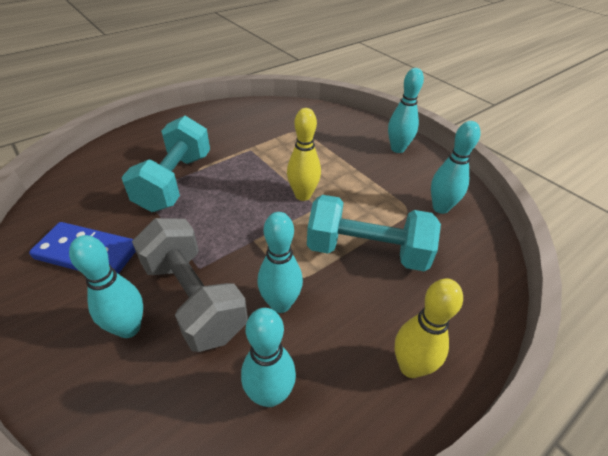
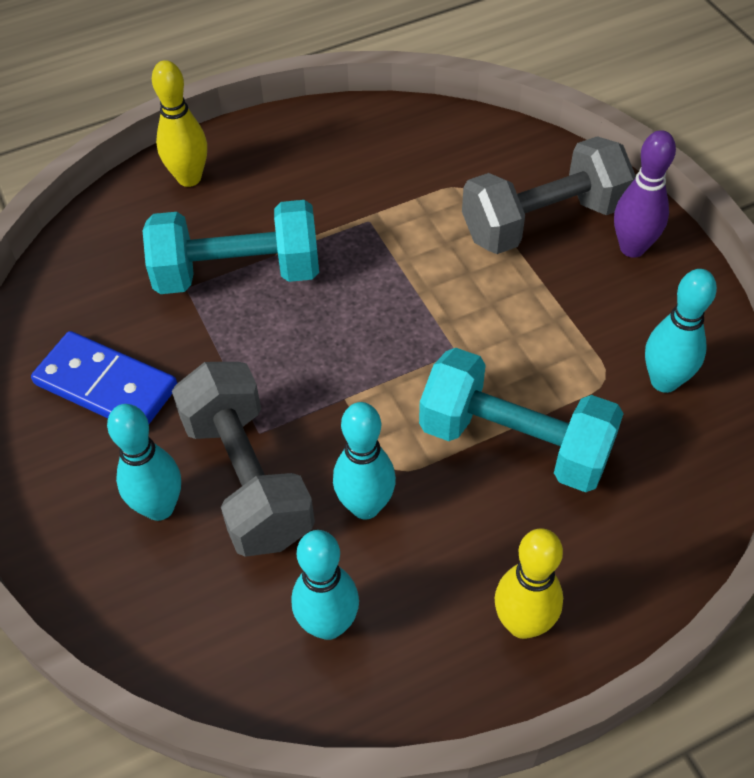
camera: 15 degrees right, 10 degrees up
(175, 181) = (237, 273): turquoise dumbbell -> turquoise dumbbell turned 60 degrees clockwise
(303, 195) = (438, 326): yellow bowling pin -> yellow bowling pin (189, 178)
(347, 142) = (543, 222): none -> grey dumbbell
(397, 149) = (632, 248): turquoise bowling pin -> purple bowling pin

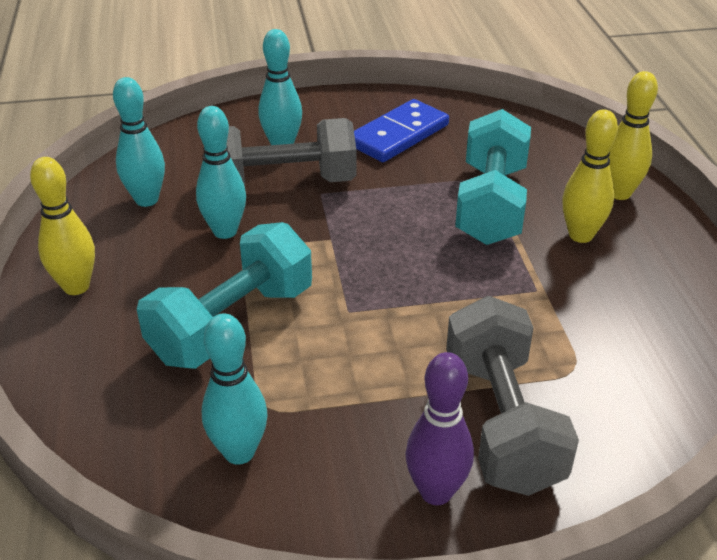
camera: 105 degrees right, 15 degrees down
(272, 199) = (580, 235): none -> yellow bowling pin

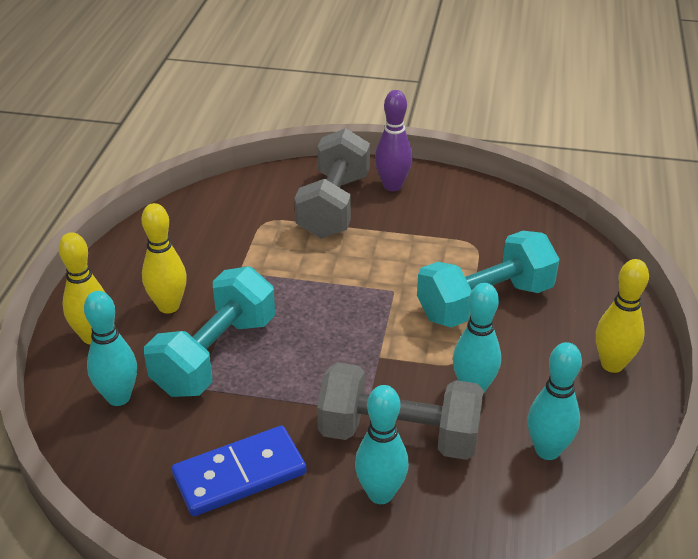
camera: 160 degrees left, 0 degrees up
(239, 452) = (497, 226): turquoise bowling pin -> turquoise bowling pin (118, 397)

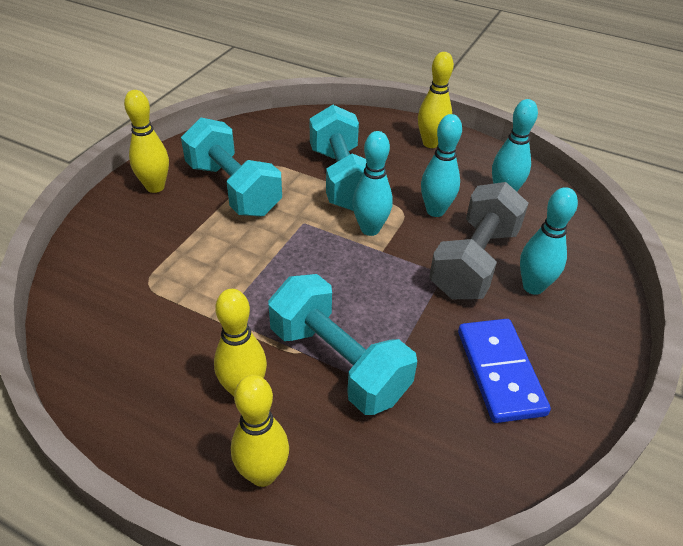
camera: 75 degrees left, 5 degrees up
(118, 397) = (373, 458): turquoise bowling pin -> turquoise bowling pin (370, 229)
(334, 206) = (157, 230): grey dumbbell -> none
(392, 186) = (155, 187): purple bowling pin -> yellow bowling pin
(419, 232) = (233, 189): none -> turquoise dumbbell

